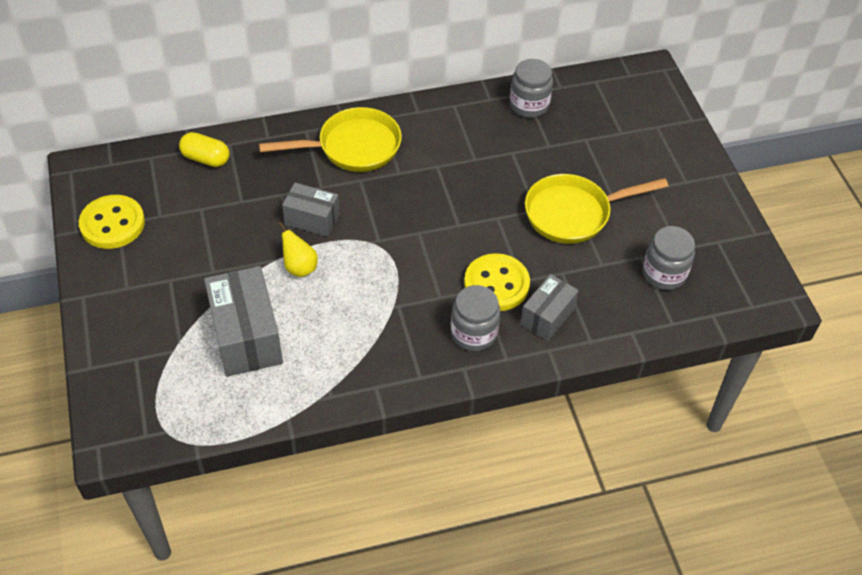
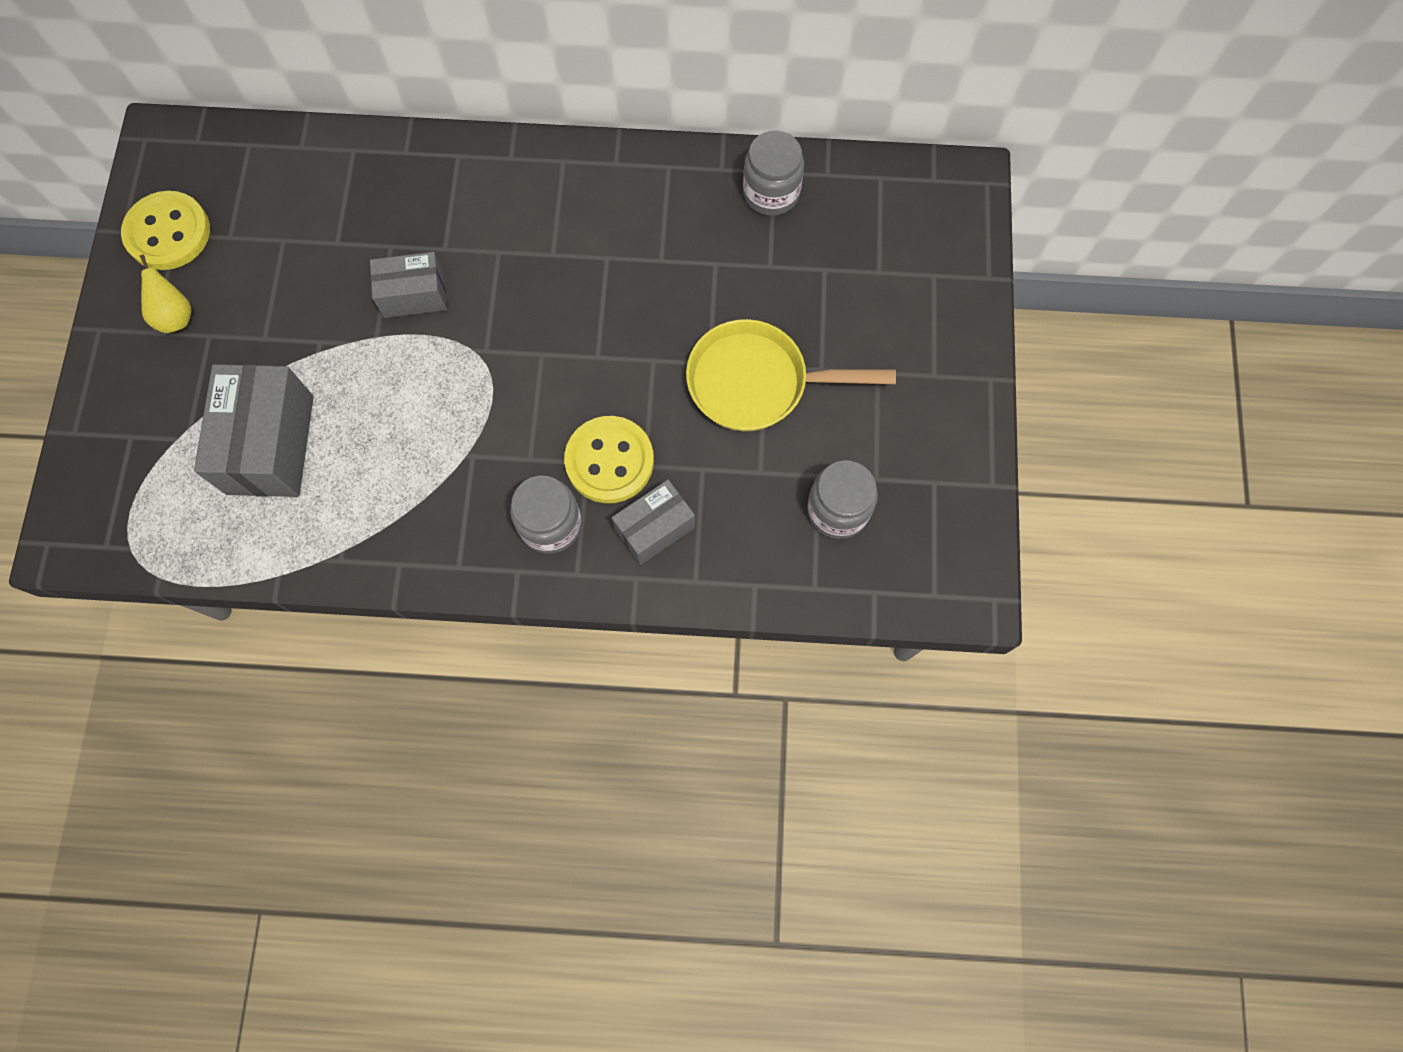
camera: 20 degrees right, 20 degrees up
(206, 158) = (315, 165): yellow capsule -> none
(299, 267) = (371, 363): yellow pear -> yellow pear (175, 316)
(312, 219) = (414, 295): grey box -> grey box turned 45 degrees counterclockwise
(353, 147) = (508, 198): yellow pan -> none

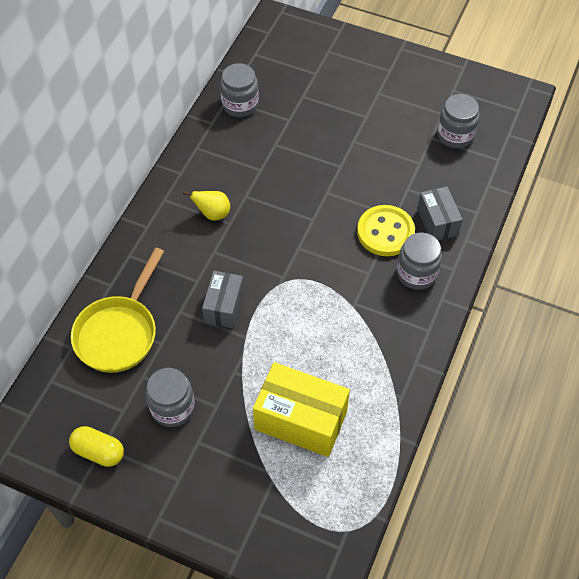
camera: 70 degrees left, 15 degrees down
(168, 233) = (99, 451): yellow button -> yellow capsule
(175, 316) = (172, 461): yellow pear -> yellow pear (213, 214)
(248, 290) = (172, 407): none -> grey jar
(270, 444) = (300, 420): grey box -> yellow box
(757, 383) = (362, 148): yellow pan -> yellow pan (119, 332)

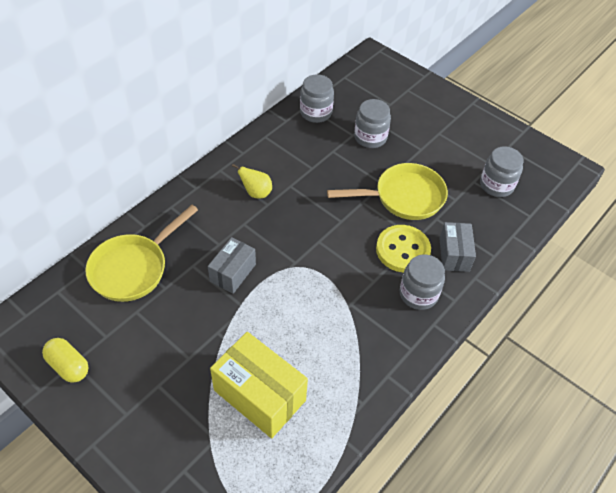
camera: 15 degrees right, 5 degrees down
(172, 407) = (150, 347): grey jar -> grey jar (370, 137)
(366, 175) = (403, 197): none -> yellow pan

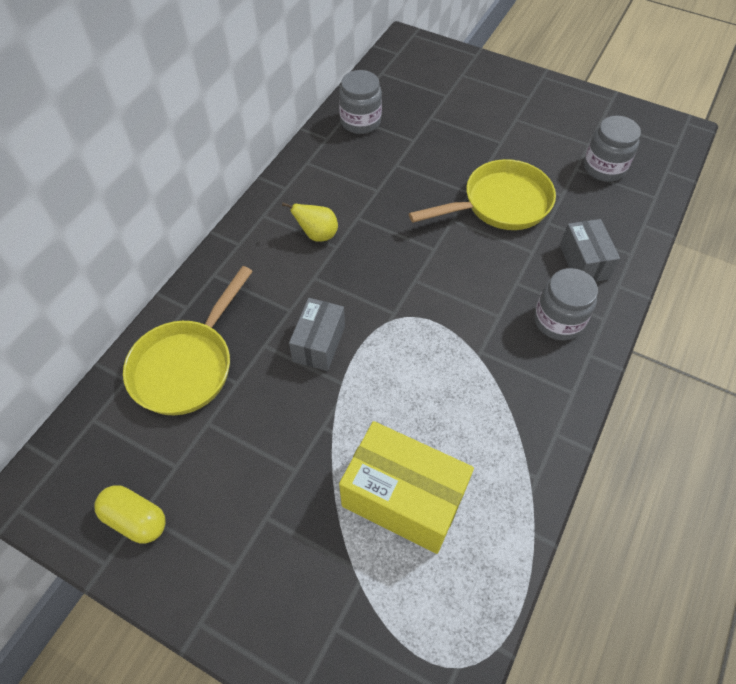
camera: 10 degrees left, 5 degrees up
(370, 137) = (436, 139): grey jar -> none
(402, 250) = (521, 269): yellow button -> none

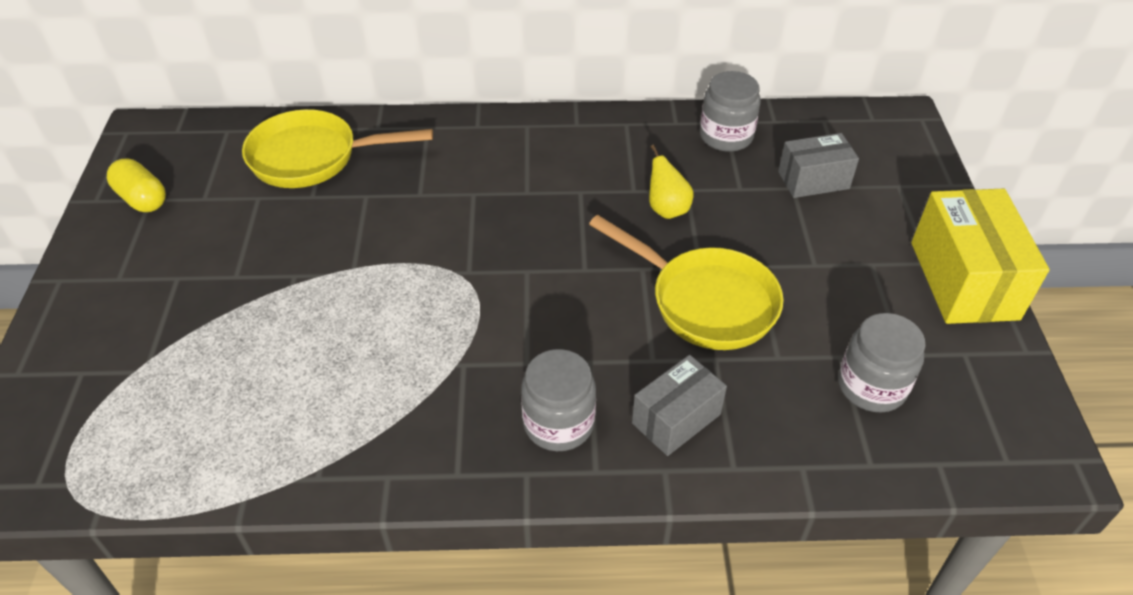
camera: 60 degrees right, 10 degrees down
(136, 519) = (142, 199): yellow capsule -> yellow capsule turned 45 degrees counterclockwise
(317, 235) = (531, 172): yellow pear -> yellow pear (667, 209)
(319, 343) = (391, 231): grey box -> grey box (813, 180)
(403, 498) = (239, 369): yellow box -> yellow box (963, 280)

